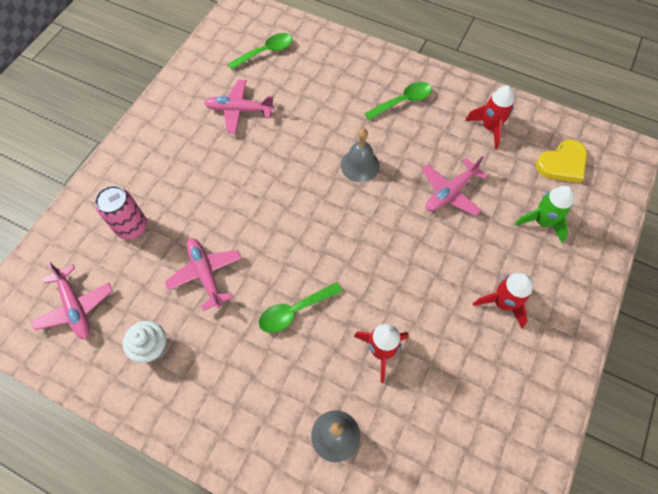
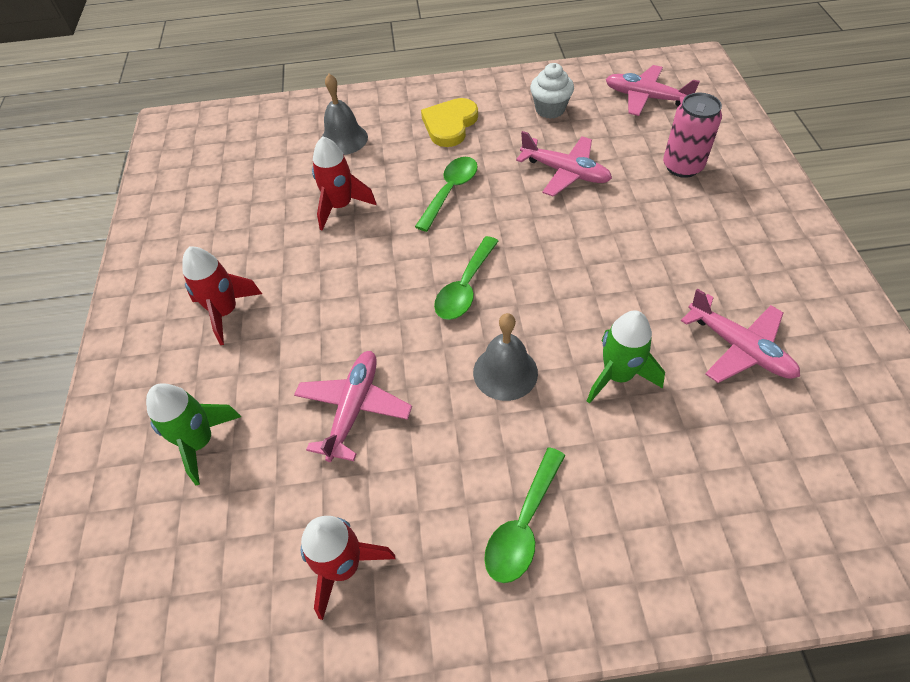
camera: 150 degrees right, 10 degrees down
(239, 110) = (739, 348): pink plane -> pink plane turned 75 degrees clockwise
(266, 52) = (827, 473): green spoon -> green spoon (465, 287)
(307, 132) = (618, 375): none -> green rocket
(562, 164) = (188, 570): yellow heart -> yellow heart (450, 125)

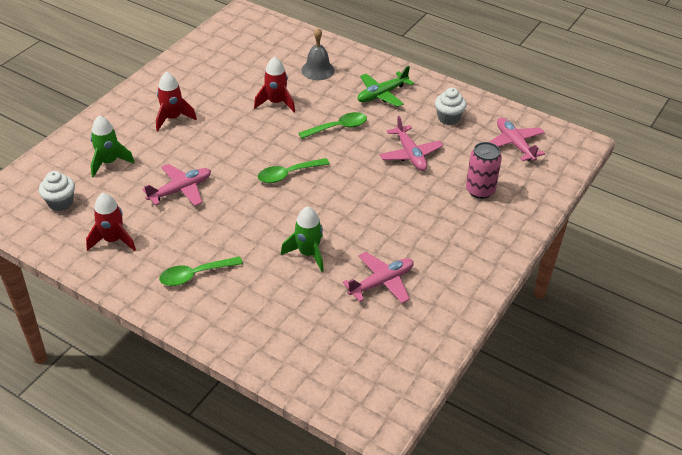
camera: 35 degrees right, 10 degrees down
(189, 569) = (60, 203): none -> white cupcake
(450, 125) = (382, 94): yellow heart -> green plane
(505, 372) = (260, 219): grey bell -> none
(739, 348) = (381, 282): pink plane -> pink plane turned 120 degrees counterclockwise

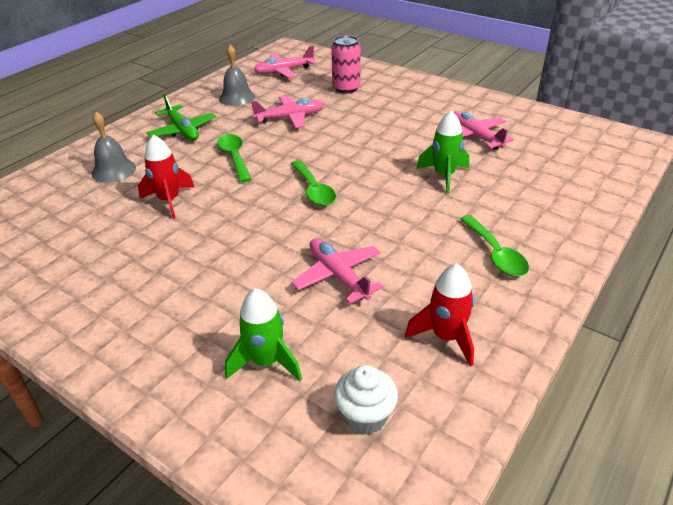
camera: 85 degrees left, 5 degrees down
(172, 118) = (170, 295): red rocket -> none
(448, 118) = (237, 97): white cupcake -> grey bell

